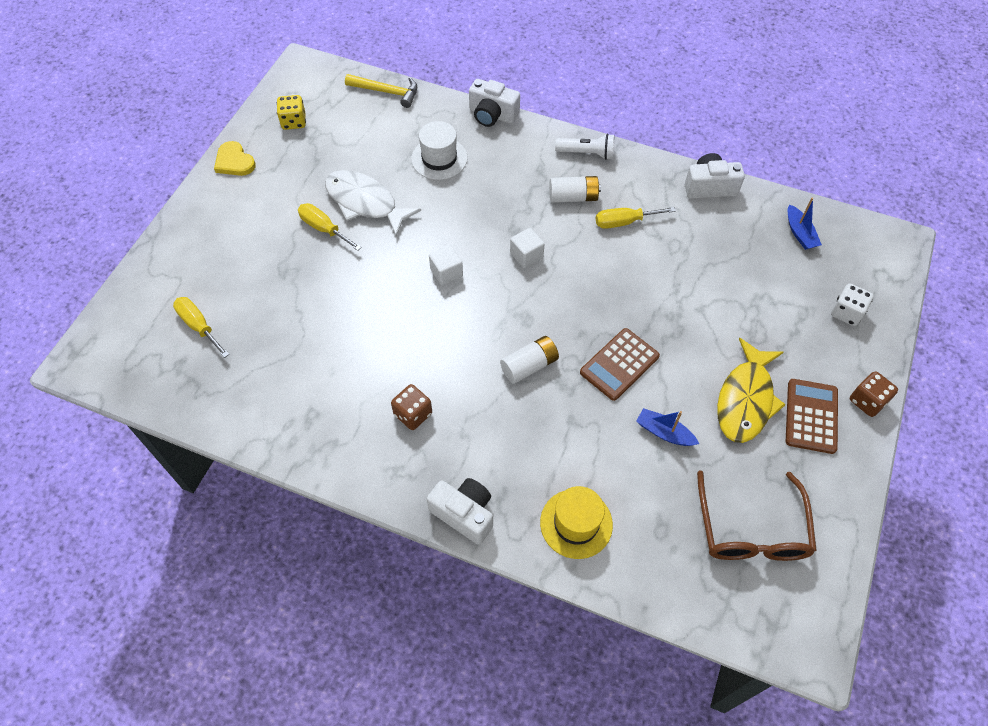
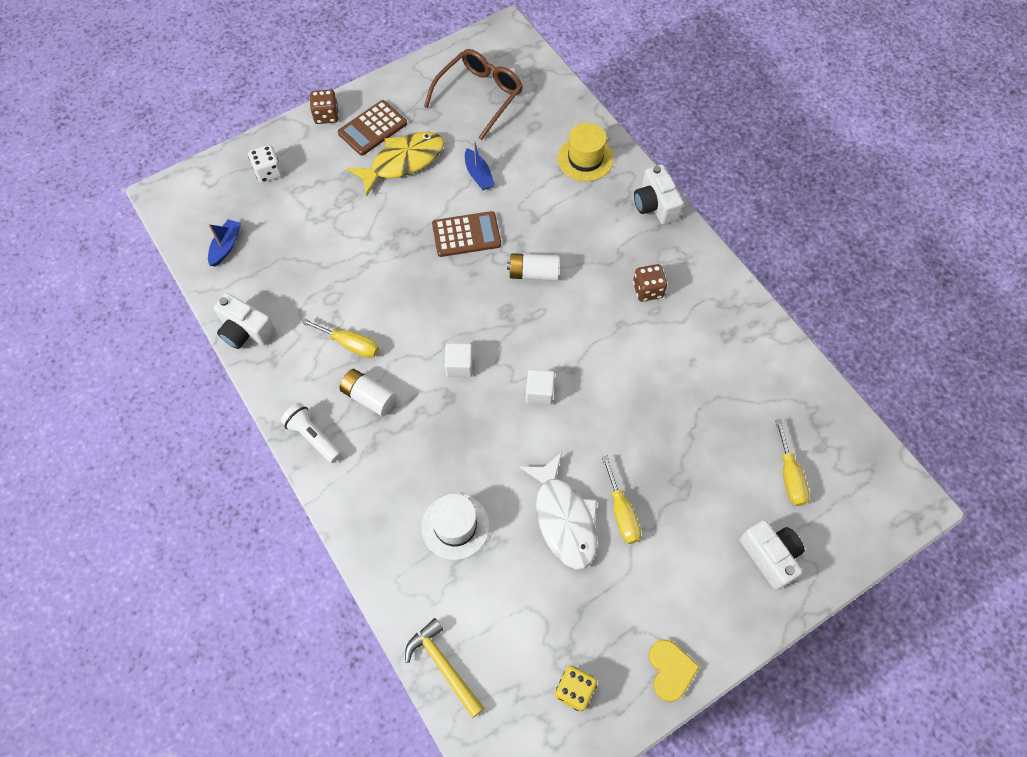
camera: 145 degrees left, 5 degrees up
(492, 115) = (359, 549): white camera -> white camera (770, 556)

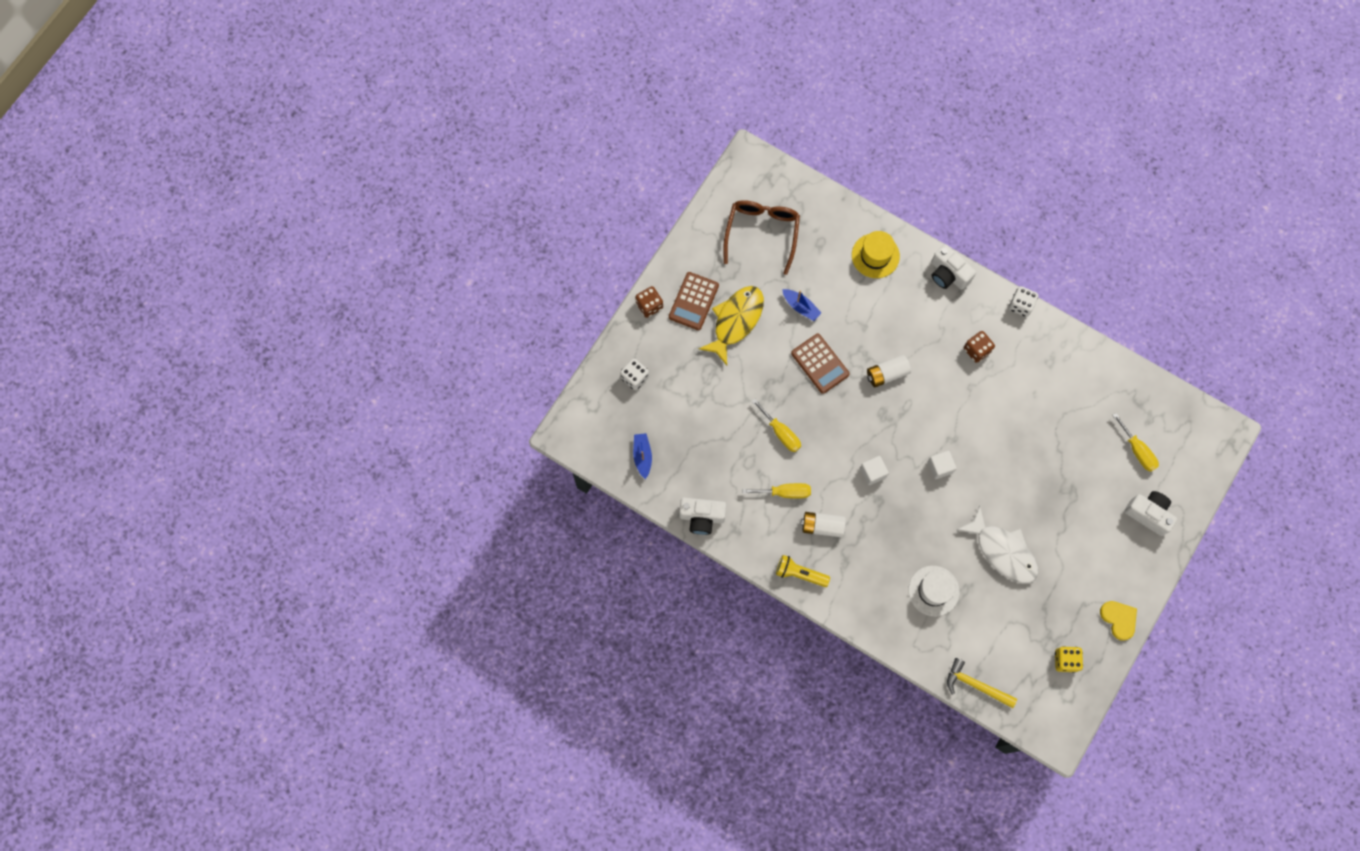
camera: 25 degrees left, 10 degrees up
(313, 436) = (799, 573): white flashlight -> yellow flashlight
(466, 235) = (820, 364): brown calculator -> brown calculator turned 90 degrees clockwise
(621, 512) = (1039, 529): yellow screwdriver -> yellow screwdriver (781, 433)
(721, 265) = (1021, 305): none -> white dice

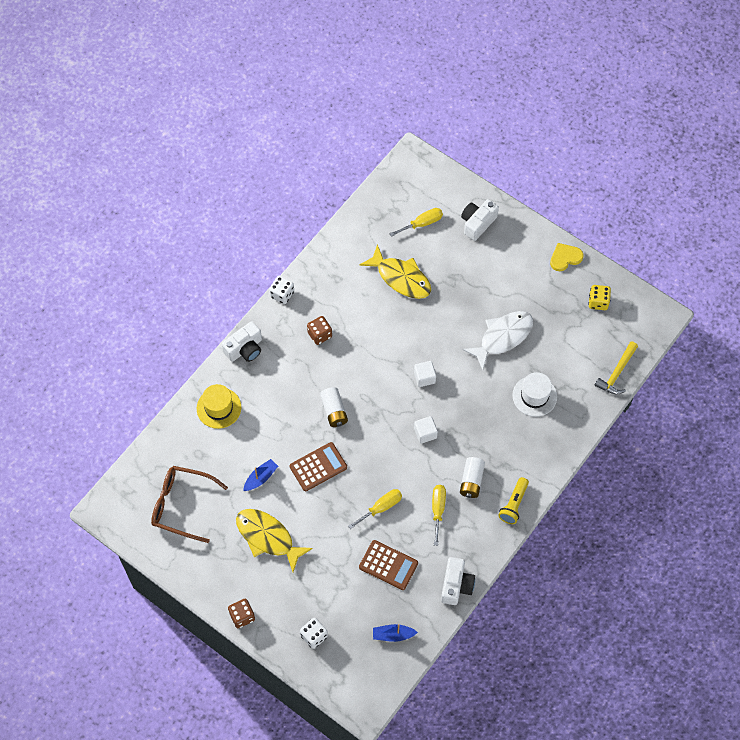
camera: 85 degrees left, 10 degrees down
(693, 301) = (243, 574): brown calculator -> brown calculator (388, 565)
(1061, 432) = (401, 278): none -> yellow fish

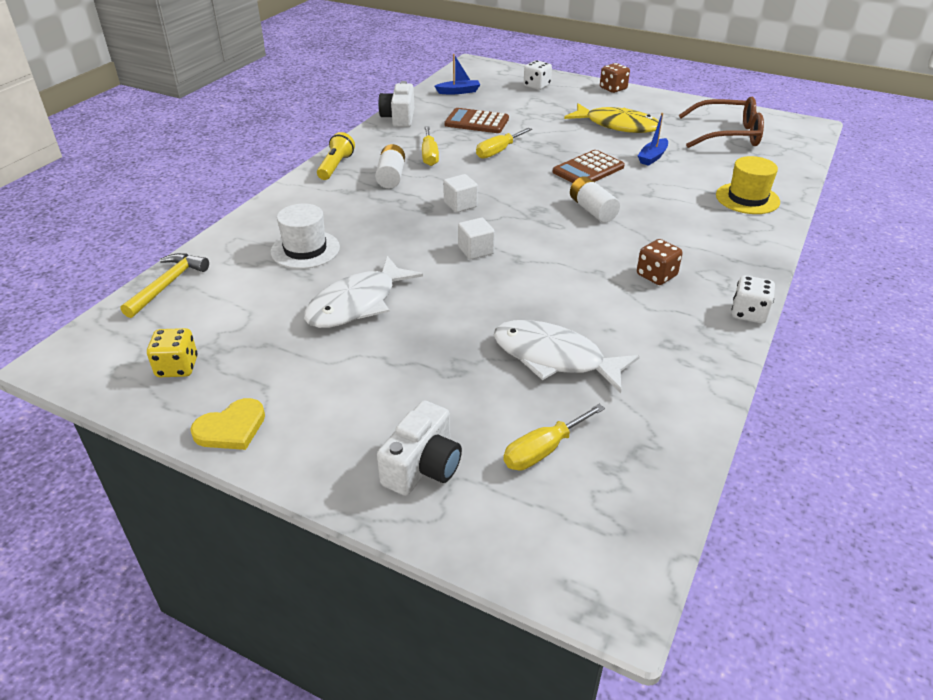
camera: 170 degrees right, 25 degrees down
(245, 349) = (758, 250): white camera -> none
(401, 278) = (554, 358): yellow fish -> white fish

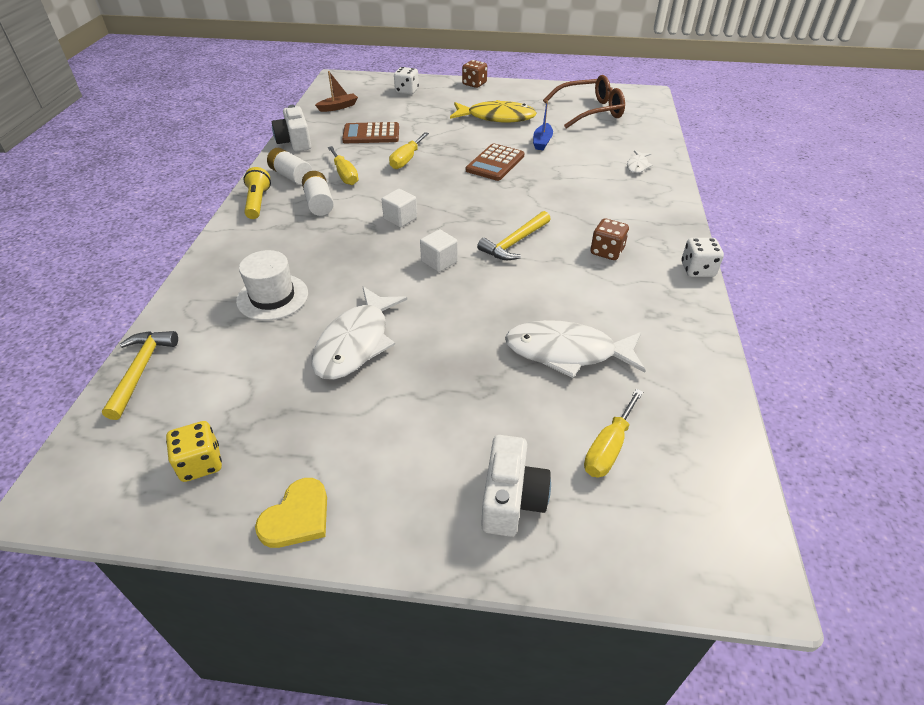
camera: 20 degrees left, 5 degrees up
(458, 92) = (338, 107): blue boat -> brown boat
(562, 248) = (515, 243): none -> yellow hammer
(592, 210) = (520, 201): white battery -> white battery (291, 176)
(747, 198) = (637, 166): yellow hat -> white fish

